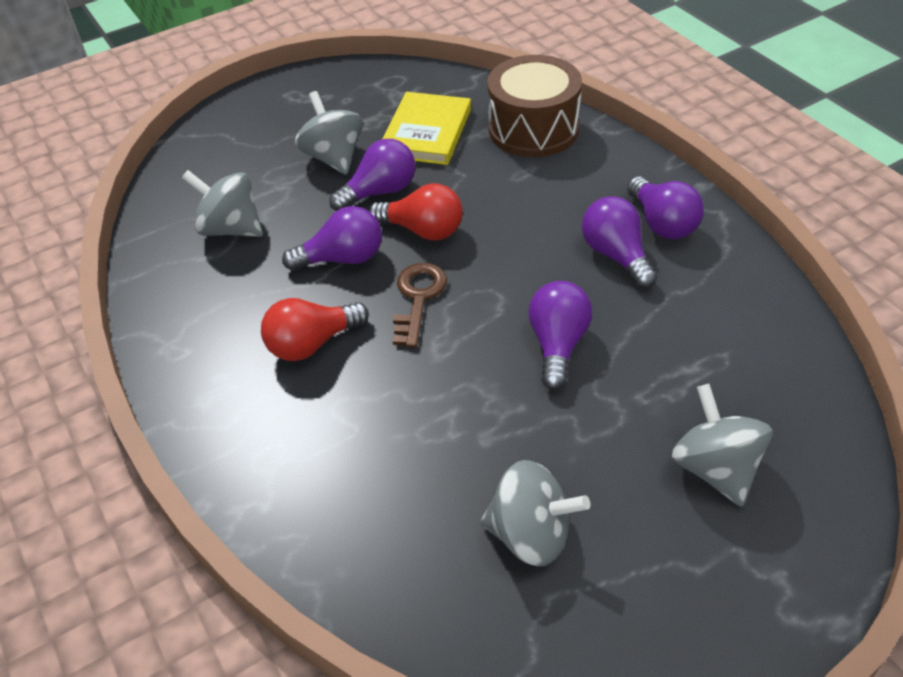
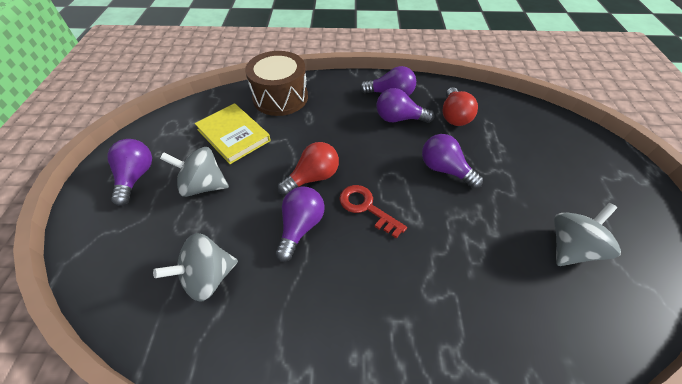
camera: 60 degrees left, 5 degrees up
(312, 344) = (363, 281): red light bulb -> red light bulb (454, 116)
(380, 192) = (260, 180): purple light bulb -> purple light bulb (136, 177)
(418, 298) = (366, 207): brown key -> red key
(715, 468) = (554, 159): grey spinning top -> none

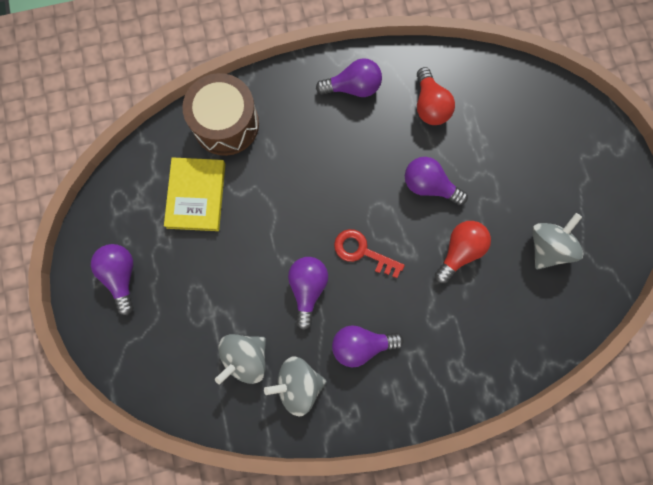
camera: 15 degrees left, 25 degrees up
(203, 185) = (195, 268): grey spinning top -> grey spinning top (298, 384)
(233, 135) = (196, 195): yellow book -> yellow book turned 60 degrees clockwise
(313, 177) = (301, 230): red light bulb -> red light bulb (459, 251)
(399, 119) = (370, 125): purple light bulb -> purple light bulb (361, 345)

